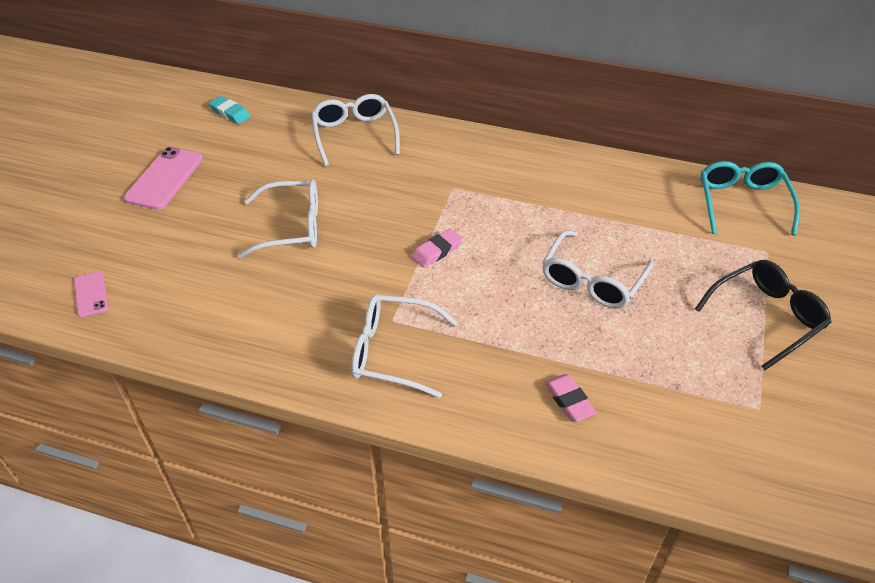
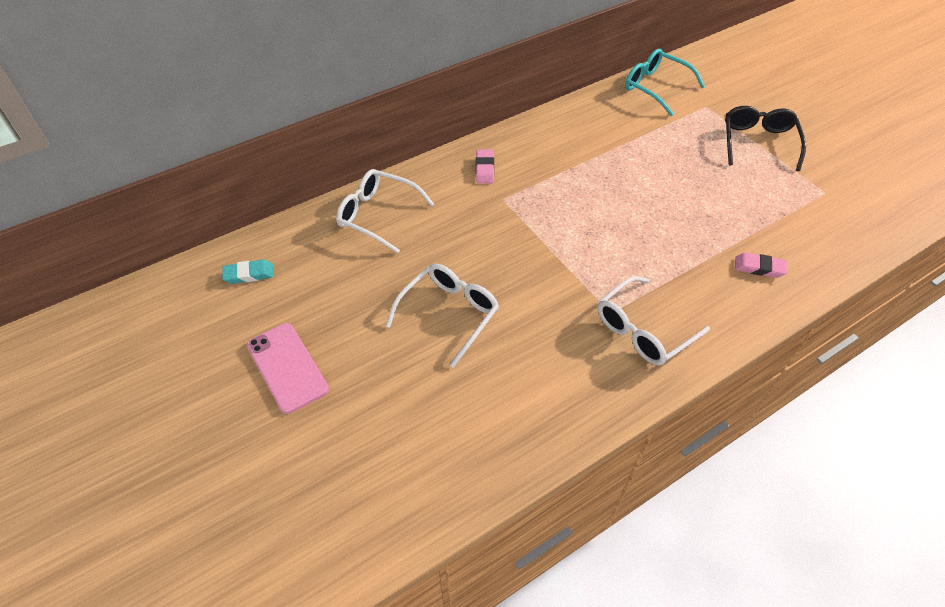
camera: 50 degrees left, 5 degrees up
(91, 294) = (392, 502): pink phone -> none
(437, 251) = (562, 247): pink eraser -> pink eraser (484, 169)
(592, 280) = (663, 191): white glasses -> none

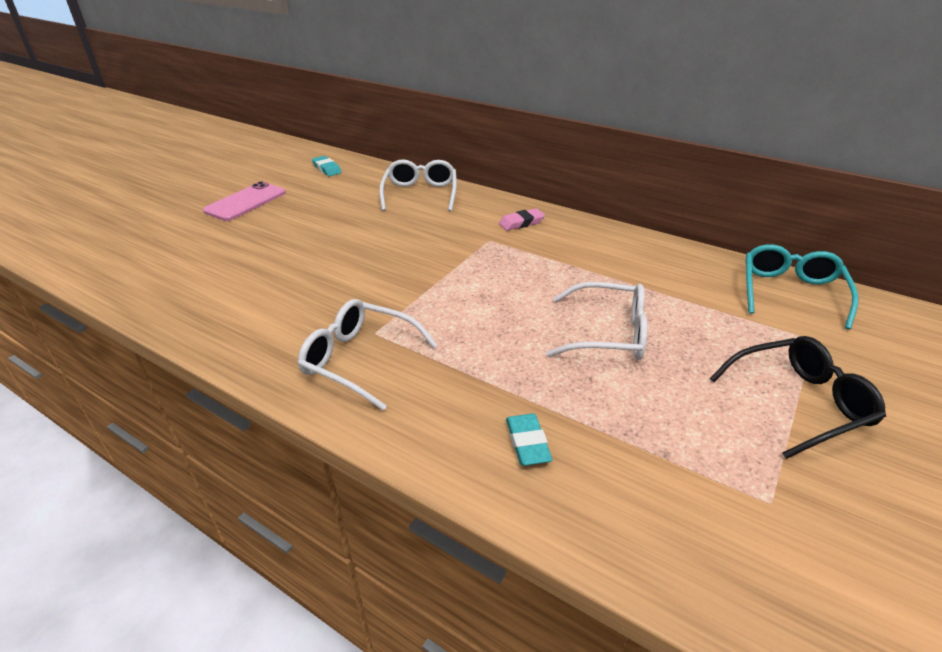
camera: 65 degrees right, 15 degrees down
(449, 314) = (326, 248): white glasses -> white glasses (608, 334)
(759, 268) = (527, 443): pink eraser -> turquoise eraser

